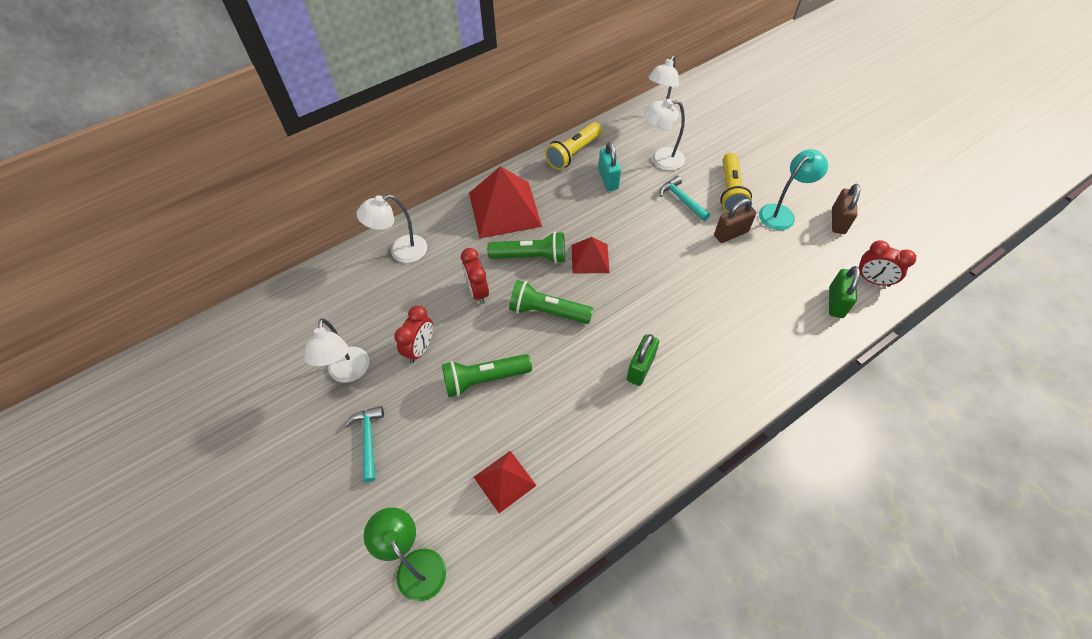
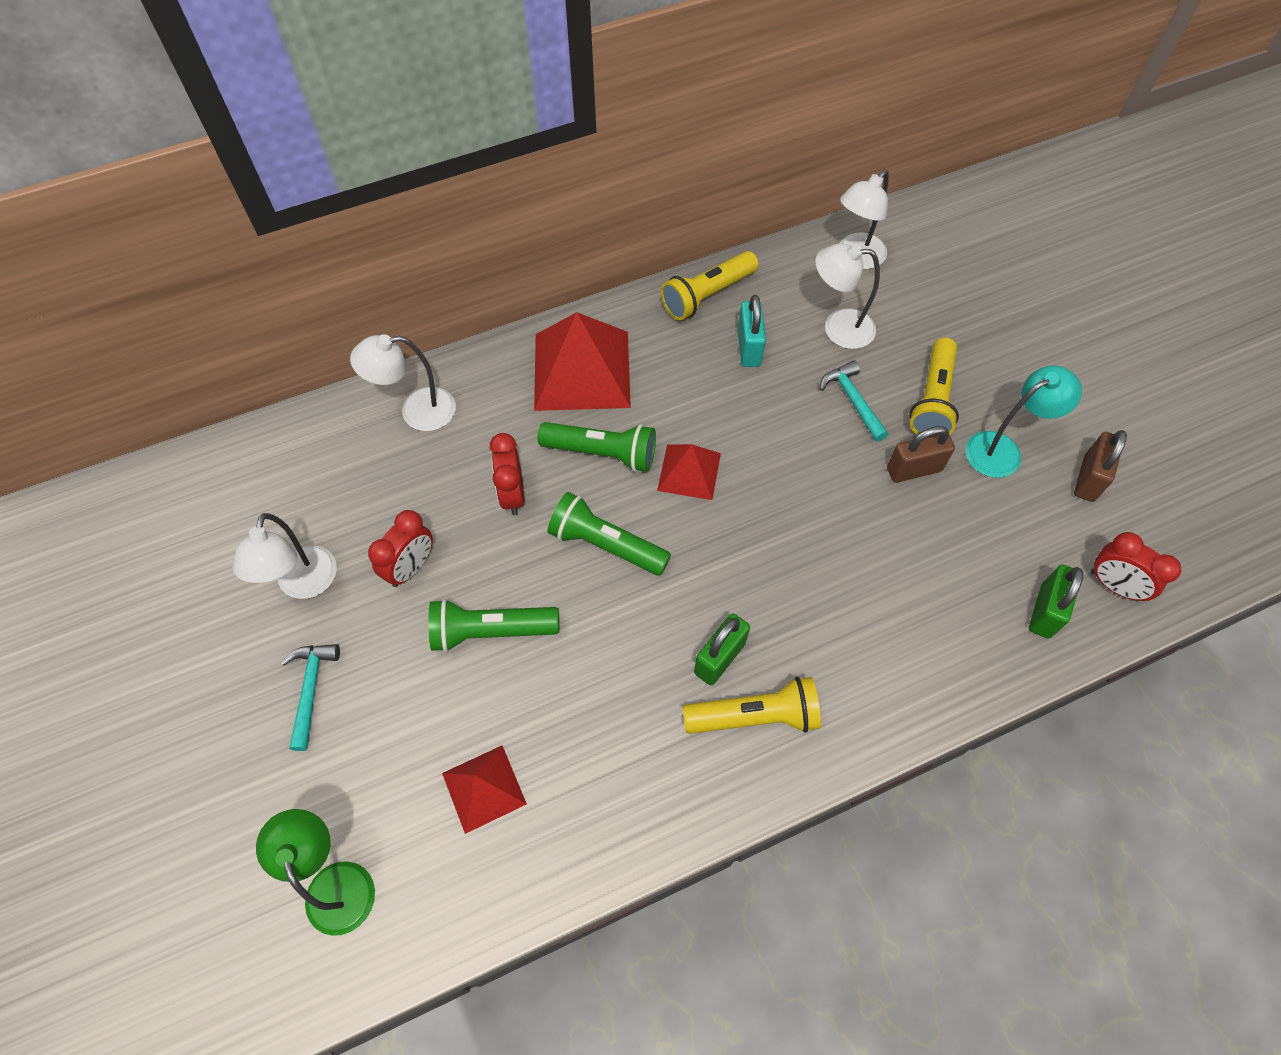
camera: 10 degrees right, 5 degrees up
(673, 400) = (754, 716): none -> yellow flashlight

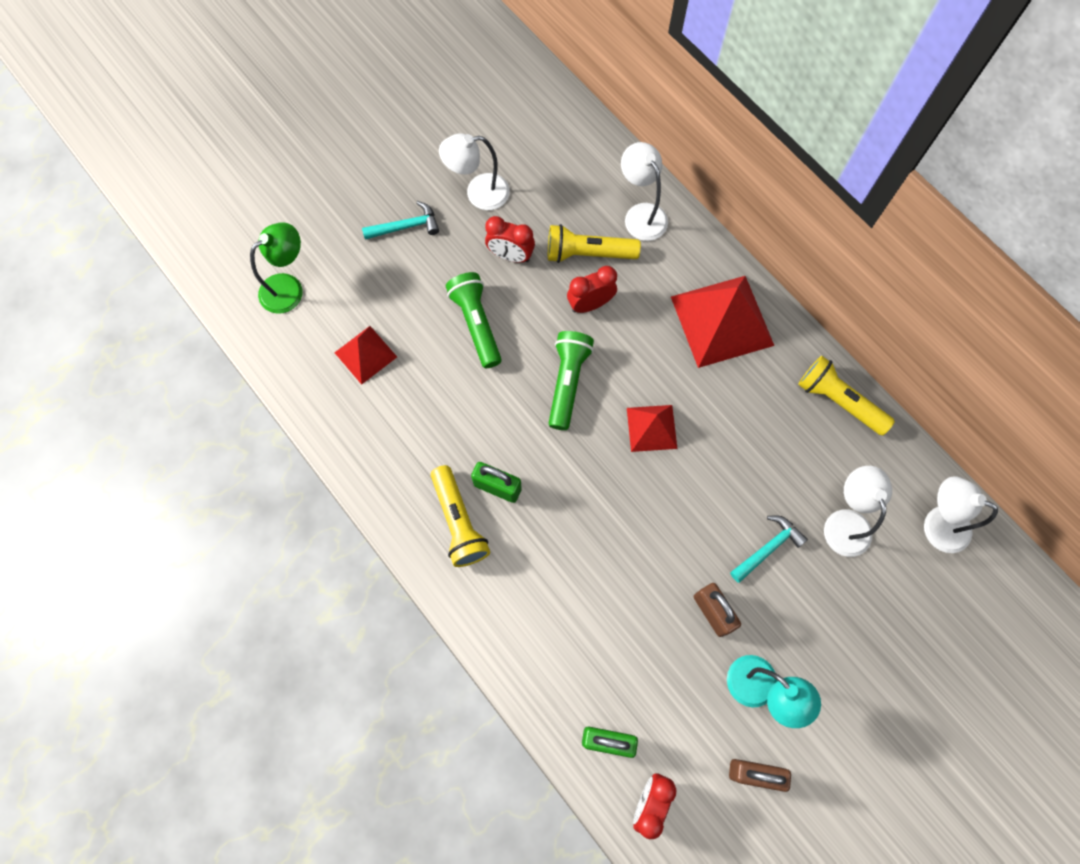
camera: 75 degrees right, 10 degrees up
(602, 453) = (647, 358): green flashlight -> none
(749, 348) = (793, 448): turquoise padlock -> none
(932, 399) = (794, 619): yellow flashlight -> yellow flashlight (588, 253)

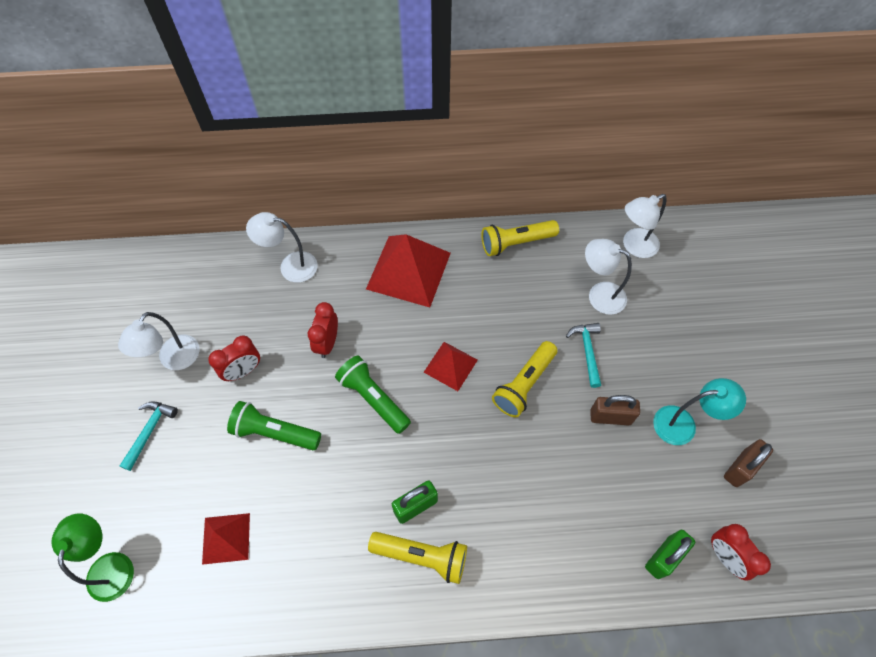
camera: 55 degrees left, 10 degrees down
(588, 253) = (289, 318): yellow flashlight -> yellow flashlight (524, 384)

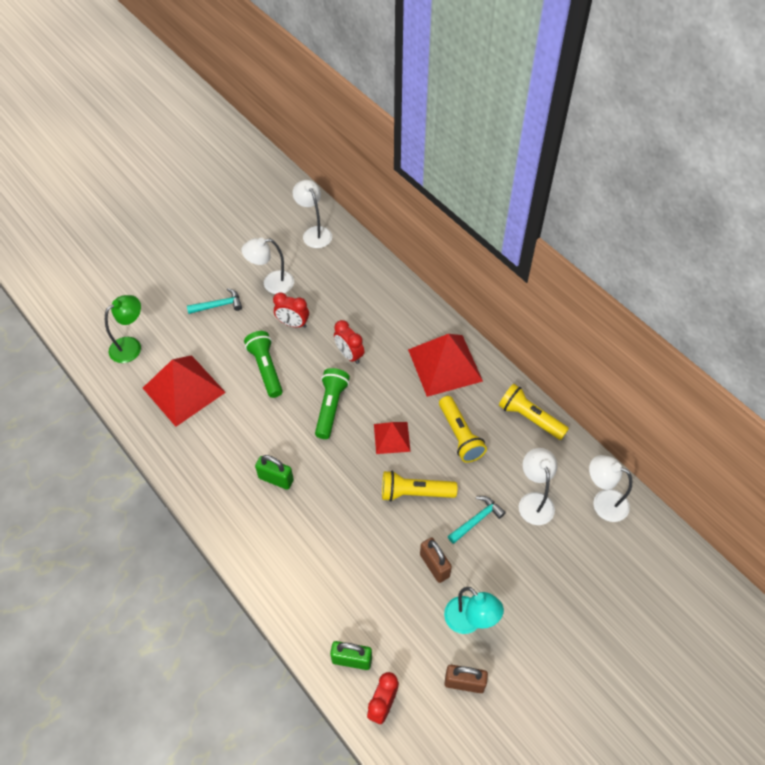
camera: 55 degrees right, 5 degrees down
(226, 538) = (184, 390): red pyramid -> red pyramid, size x1.81
(290, 266) = (388, 296): white lamp -> white lamp (314, 233)
(327, 343) = (349, 355): red clock -> red clock turned 105 degrees counterclockwise
(421, 556) = (246, 503): yellow flashlight -> yellow flashlight (460, 435)

